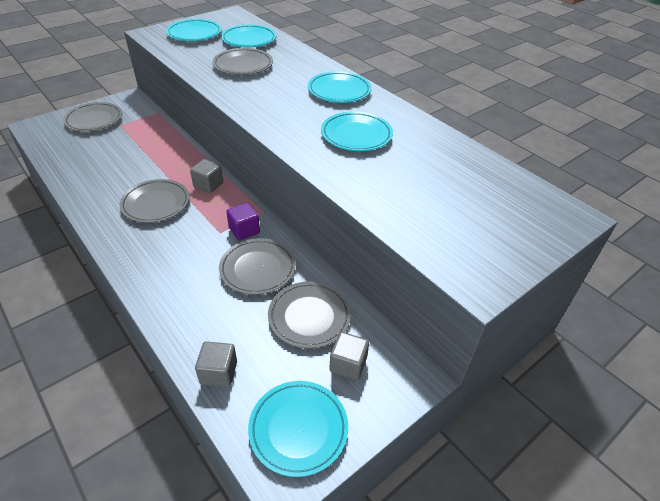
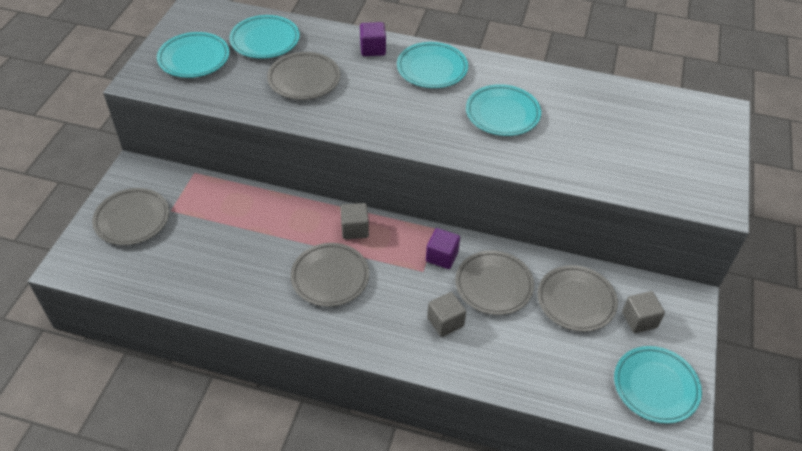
camera: 35 degrees left, 5 degrees up
(218, 373) = (561, 386): grey cube -> grey cube (445, 322)
(312, 67) = (372, 49): none -> purple cube

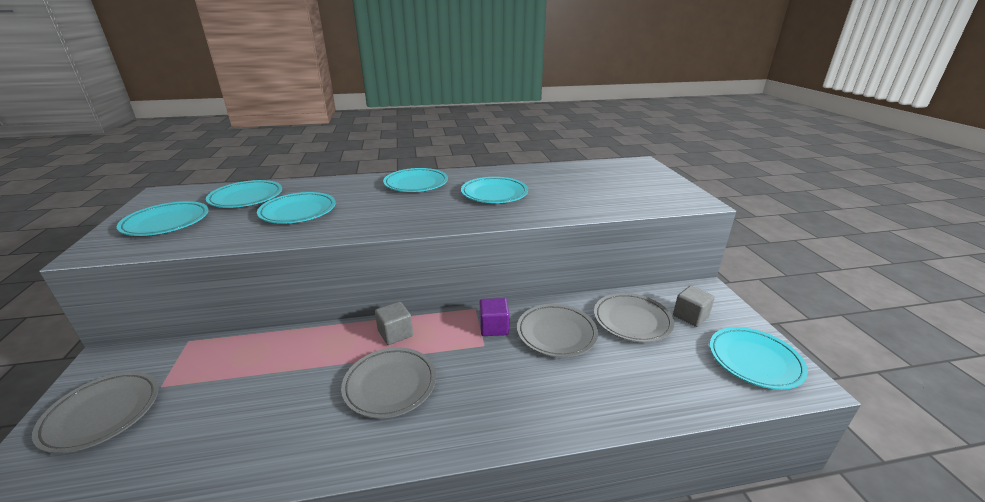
camera: 25 degrees left, 20 degrees down
(304, 79) = (298, 212): grey plate -> turquoise plate
(372, 49) = (356, 184): purple cube -> none
(445, 322) = (536, 381): grey cube -> none

